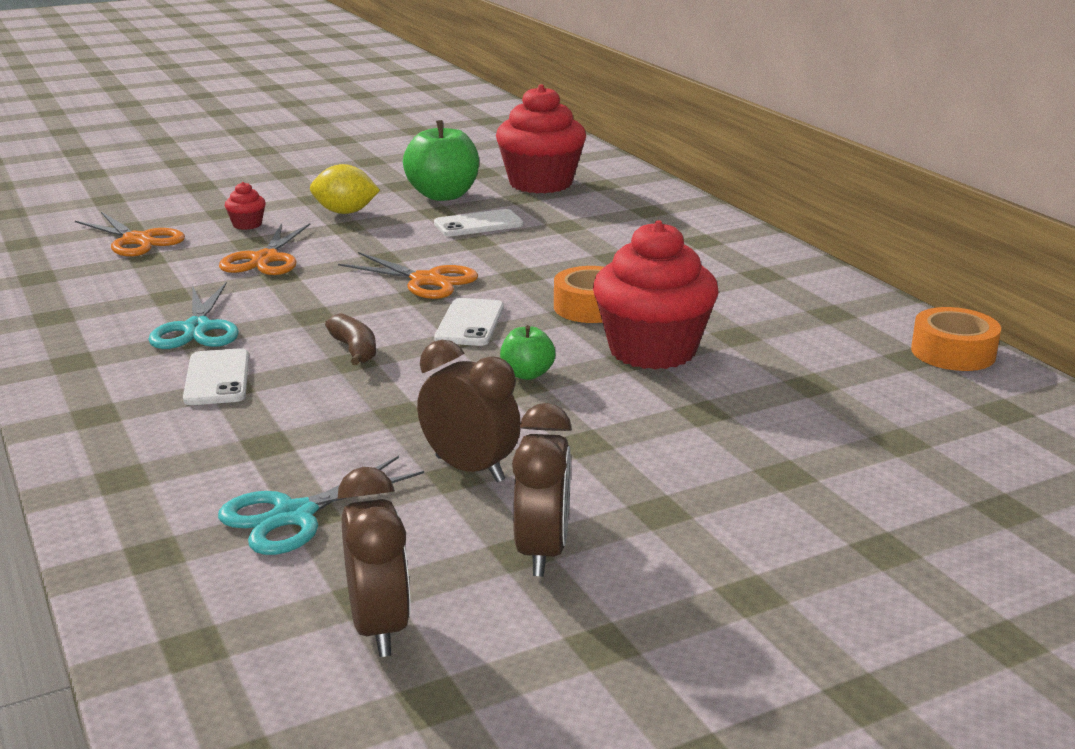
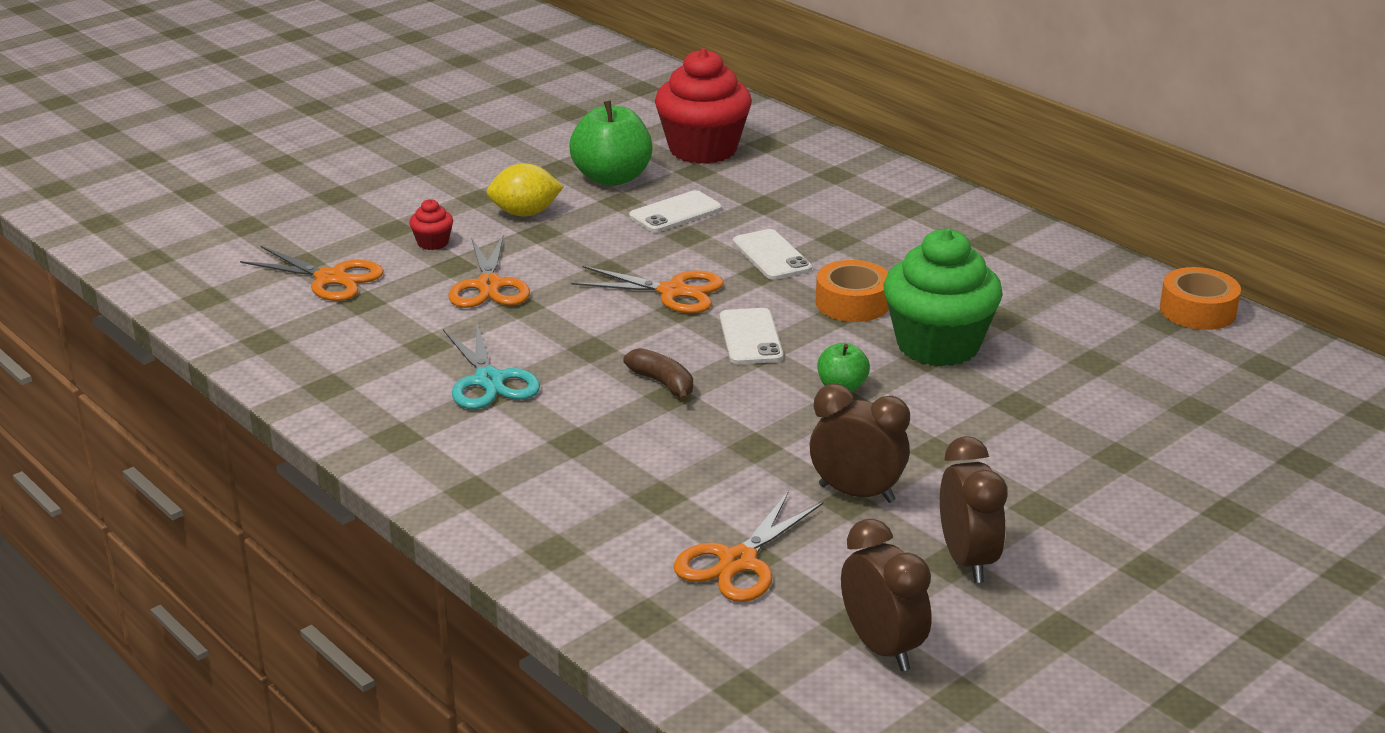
camera: 15 degrees left, 5 degrees up
(217, 378) = (556, 434): white phone -> white phone (771, 255)
(294, 515) = (738, 562): turquoise scissors -> orange scissors
(652, 350) = (938, 345): red cupcake -> green cupcake

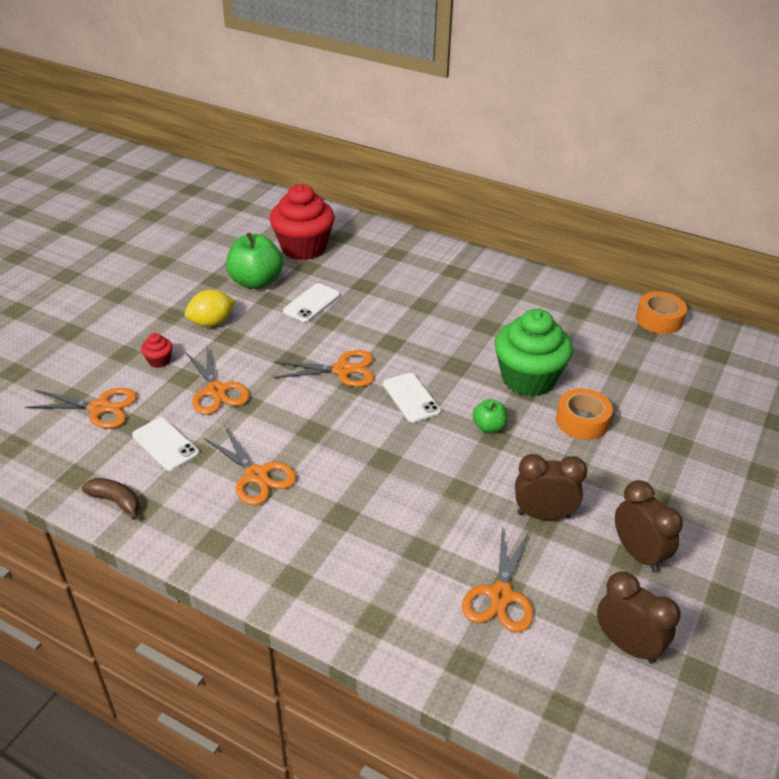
camera: 20 degrees left, 10 degrees up
(489, 381) = (256, 475): turquoise scissors -> orange scissors
(663, 383) = (374, 450): brown banana -> brown banana (116, 501)
(771, 255) = (390, 327): white phone -> white phone (165, 444)
(852, 303) = (459, 355): orange tape -> orange tape (582, 421)

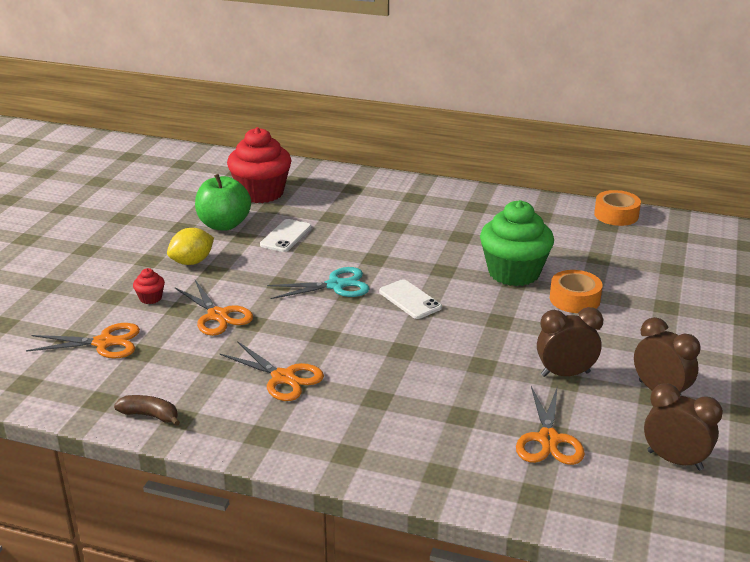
camera: 10 degrees left, 10 degrees down
(165, 444) = (183, 364): white phone -> none
(342, 370) = (336, 285): orange scissors -> turquoise scissors
(489, 427) = (491, 314): green apple -> none

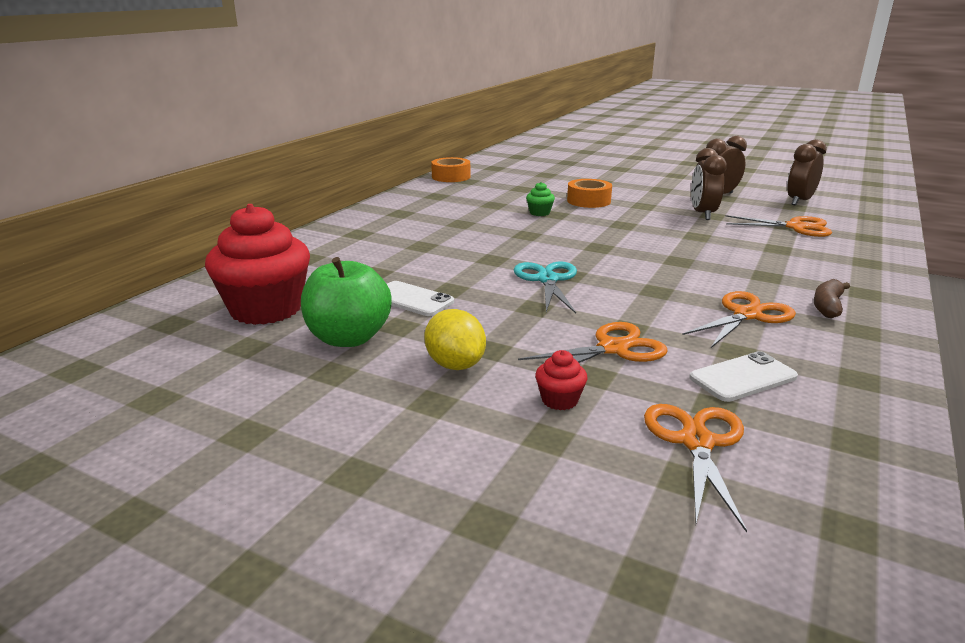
camera: 80 degrees left, 5 degrees down
(150, 415) = (867, 399): brown banana -> brown banana (827, 306)
(410, 300) = (583, 251): white phone -> white phone (743, 377)
(514, 273) = (539, 213): green cupcake -> green cupcake, size x0.41

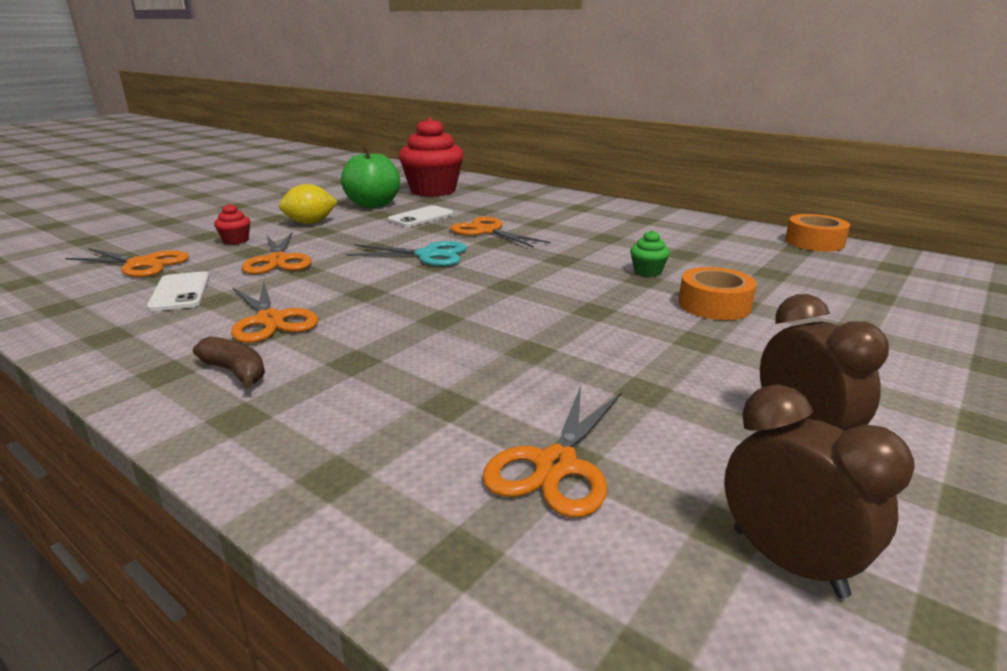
camera: 100 degrees right, 0 degrees up
(458, 263) = (487, 231): none -> orange scissors
(702, 214) = (647, 381): brown clock -> none

